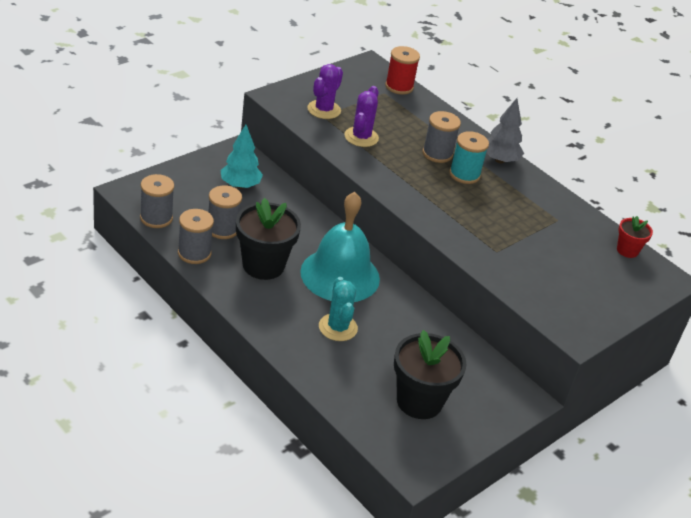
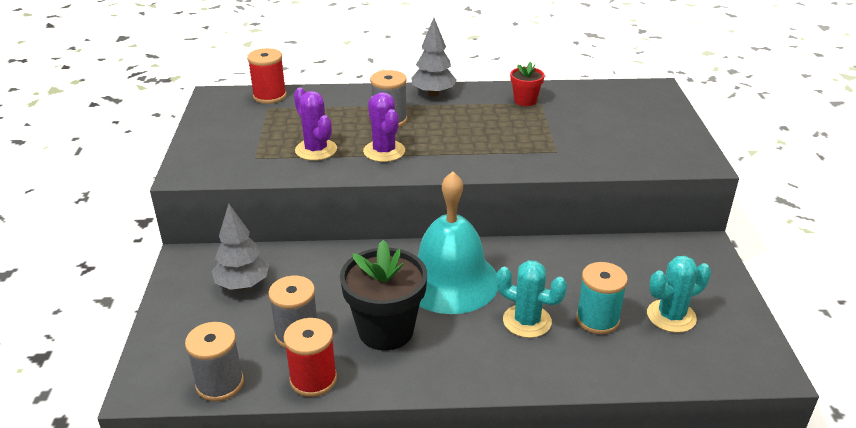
camera: 45 degrees left, 5 degrees down
(194, 253) = (313, 379): grey spool -> red spool
(240, 185) = (242, 285): turquoise tree -> grey tree
(324, 110) = (247, 152): purple cactus -> purple cactus (384, 151)
(419, 401) = (671, 316): black flower pot -> turquoise cactus
(464, 174) = (434, 119): turquoise spool -> turquoise spool (597, 319)
(627, 250) = (607, 90): red flower pot -> red flower pot (525, 101)

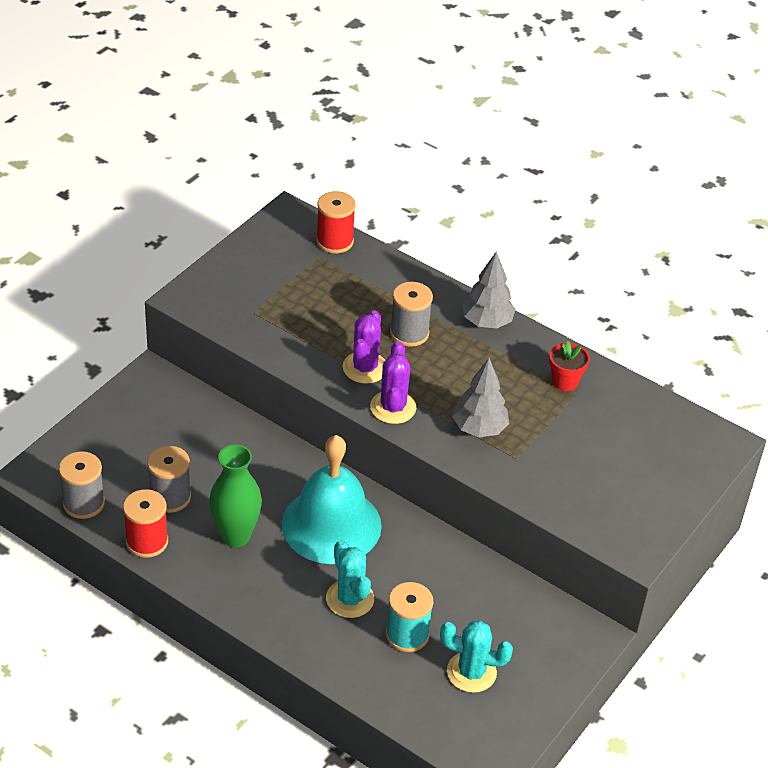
camera: 35 degrees right, 10 degrees up
(242, 285) = (171, 427): grey tree -> grey tree (479, 429)
(316, 150) = (310, 332): purple cactus -> purple cactus (393, 407)
(386, 330) = (235, 536): black flower pot -> green vase

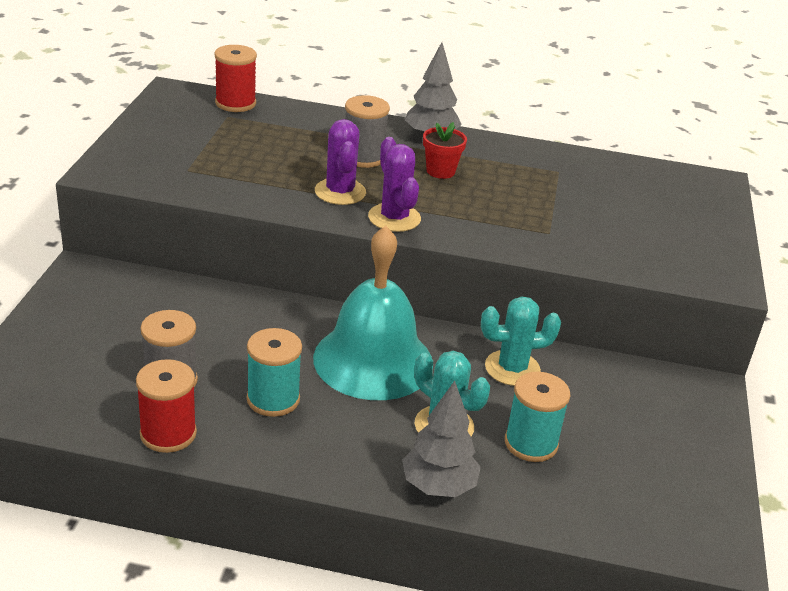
camera: 25 degrees left, 10 degrees down
(84, 503) = (64, 414): grey spool -> none
(235, 536) = (273, 399): green vase -> turquoise spool
(471, 672) = (625, 460): turquoise cactus -> turquoise cactus (512, 368)
(479, 429) = (493, 217): grey tree -> grey tree (438, 486)
(565, 381) = (540, 165): red flower pot -> red flower pot (440, 171)

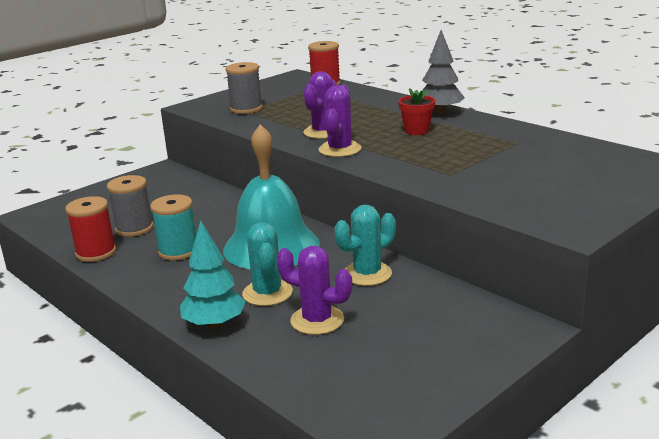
camera: 40 degrees right, 10 degrees down
(363, 157) = (369, 117): grey spool -> grey spool (246, 109)
(438, 486) = (214, 324): grey tree -> turquoise tree
(512, 368) = (367, 274): turquoise cactus -> turquoise cactus turned 60 degrees counterclockwise
(531, 443) = (317, 320): turquoise spool -> purple cactus

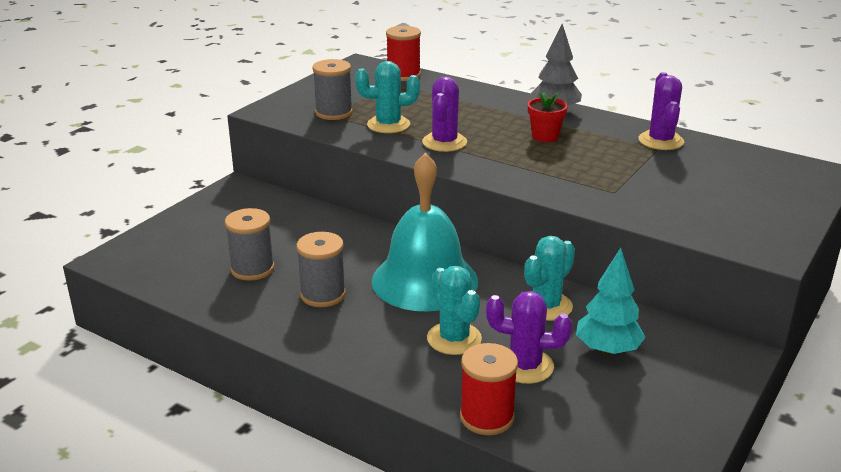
camera: 15 degrees left, 5 degrees up
(96, 252) = (226, 304): red spool -> red spool (487, 417)
(178, 251) = (323, 295): turquoise spool -> grey spool
(214, 324) = (419, 382): turquoise tree -> turquoise tree (607, 350)
(285, 118) = (388, 125): none -> turquoise cactus
(340, 149) = (477, 165): purple cactus -> purple cactus (661, 141)

